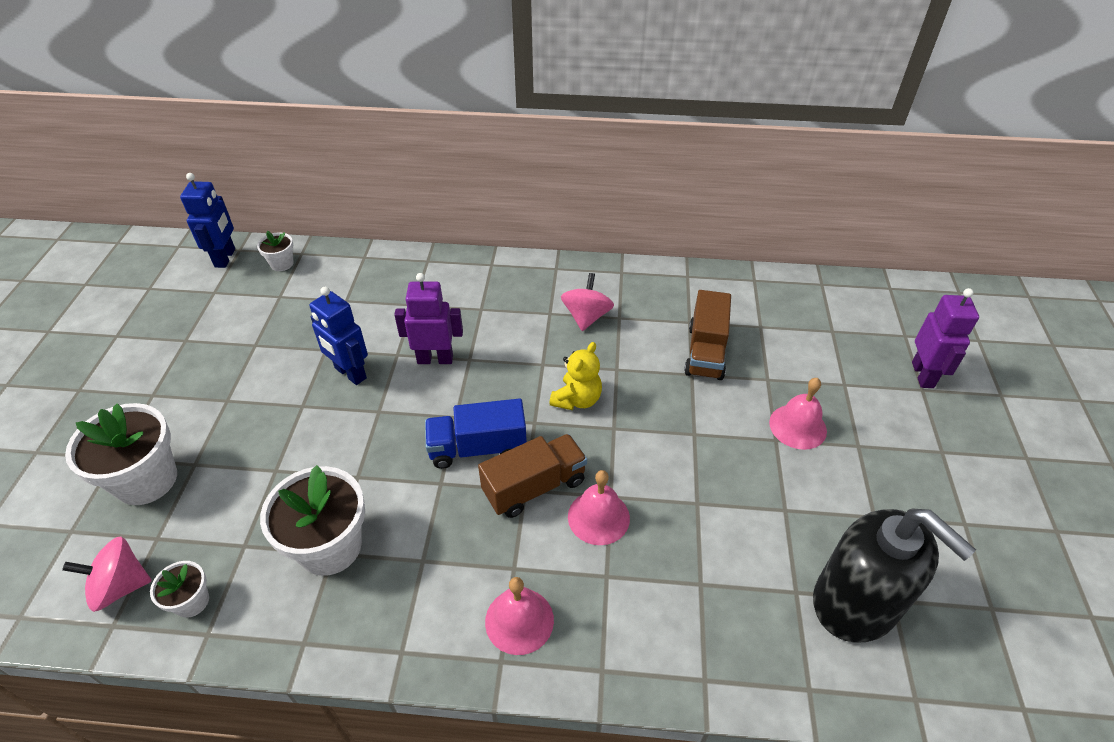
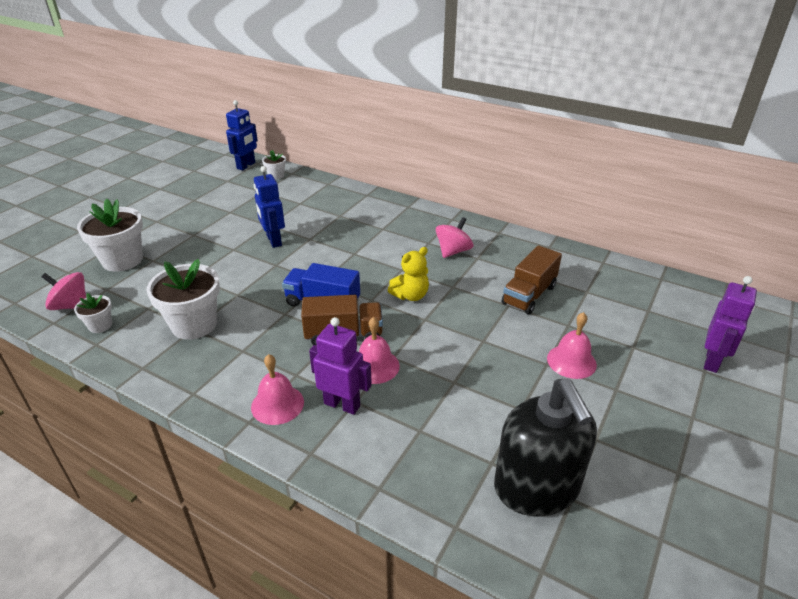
camera: 25 degrees right, 10 degrees down
(435, 359) = (332, 247): purple robot -> purple robot (342, 404)

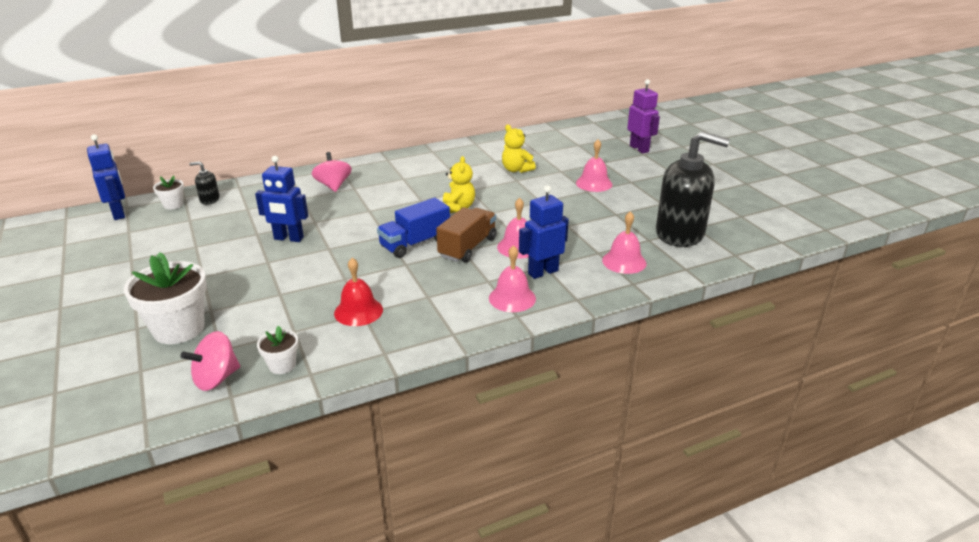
camera: 55 degrees left, 5 degrees down
(194, 325) = (358, 311): white flower pot -> red bell
(297, 184) = (209, 200): none -> black soap dispenser
(342, 404) = (542, 272): purple robot -> blue robot
(419, 460) = (624, 261): none -> pink bell
(453, 251) = (429, 174): pink spinning top -> pink spinning top (333, 186)
(529, 295) = (516, 170): brown truck -> yellow teddy bear

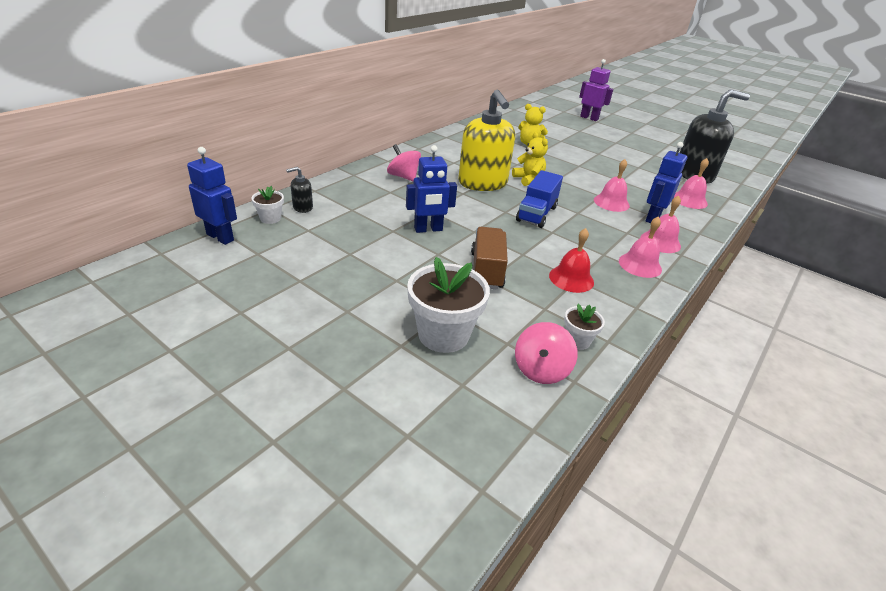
camera: 30 degrees left, 5 degrees up
(403, 204) = (482, 183): none -> yellow soap dispenser
(467, 247) = (578, 209): brown truck -> brown truck (486, 270)
(594, 183) = (595, 147): pink bell -> pink bell (640, 265)

